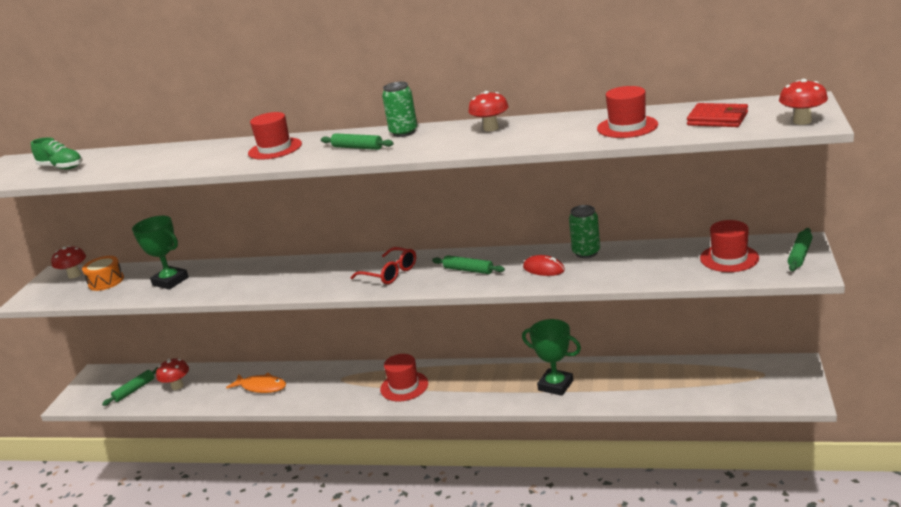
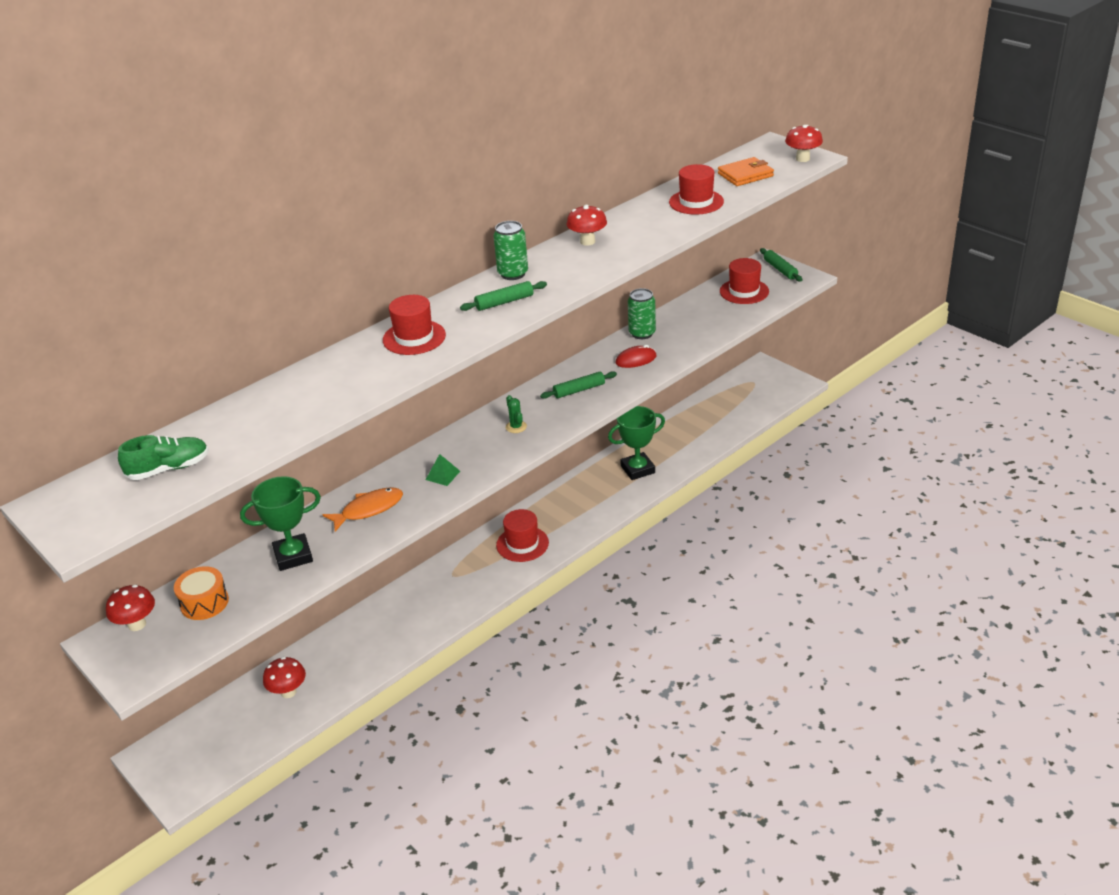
camera: 55 degrees left, 10 degrees up
(134, 390) = (241, 729): green rolling pin -> none
(261, 387) = (386, 631): orange fish -> orange fish (368, 509)
(302, 279) = (442, 475): none -> green pyramid
(390, 273) = (516, 427): red glasses -> green cactus
(717, 119) = (745, 175): red wallet -> orange wallet

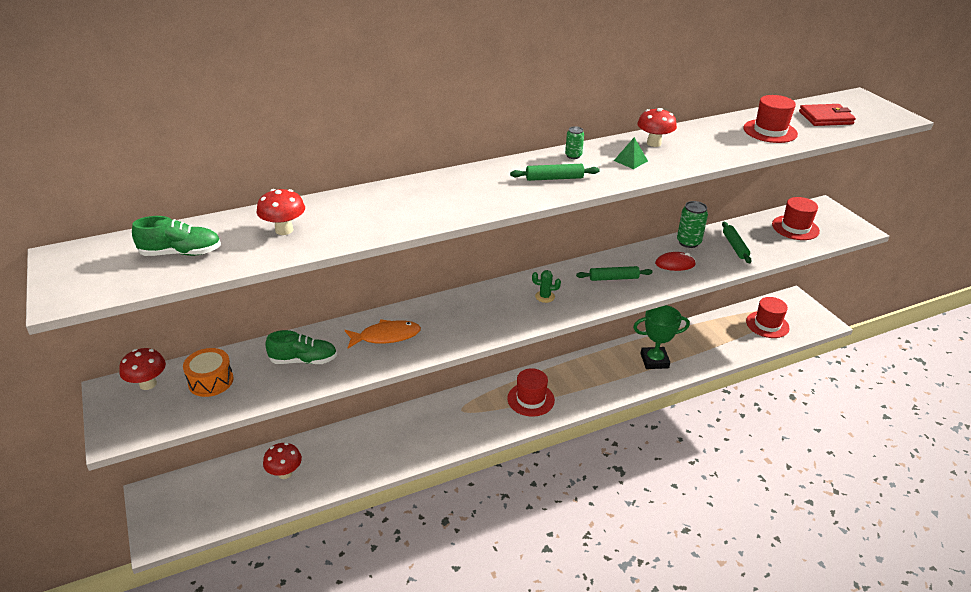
camera: 15 degrees right, 0 degrees up
(293, 556) = (304, 360): green trophy -> green shoe
(414, 337) = (458, 190): red hat -> red hat (767, 324)
(442, 475) = (463, 323): green pyramid -> green pyramid (630, 160)
(513, 274) = (573, 156): green can -> green can, size x0.58
(516, 427) = (545, 297): green cactus -> green cactus turned 75 degrees counterclockwise
(745, 175) = (825, 118): orange wallet -> red wallet
(780, 269) = (835, 216): green rolling pin -> green rolling pin (734, 246)
(802, 159) = (887, 115): red mushroom -> red mushroom (284, 230)

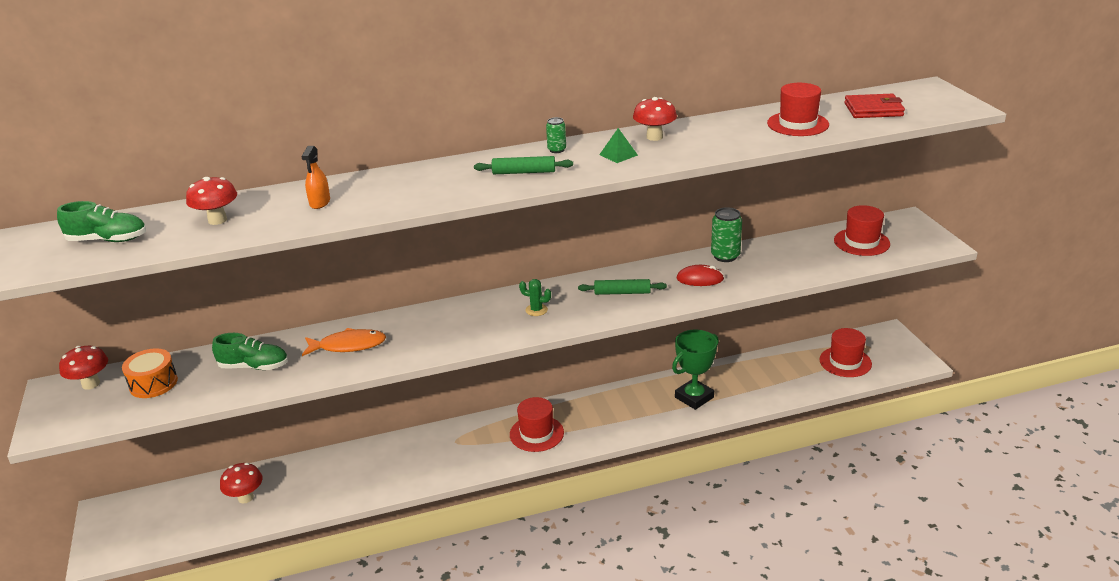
camera: 10 degrees right, 5 degrees down
(377, 210) = (320, 202): none -> orange spray bottle
(654, 361) = (694, 397): green trophy -> green trophy turned 45 degrees counterclockwise
(734, 246) = (779, 261): green rolling pin -> none

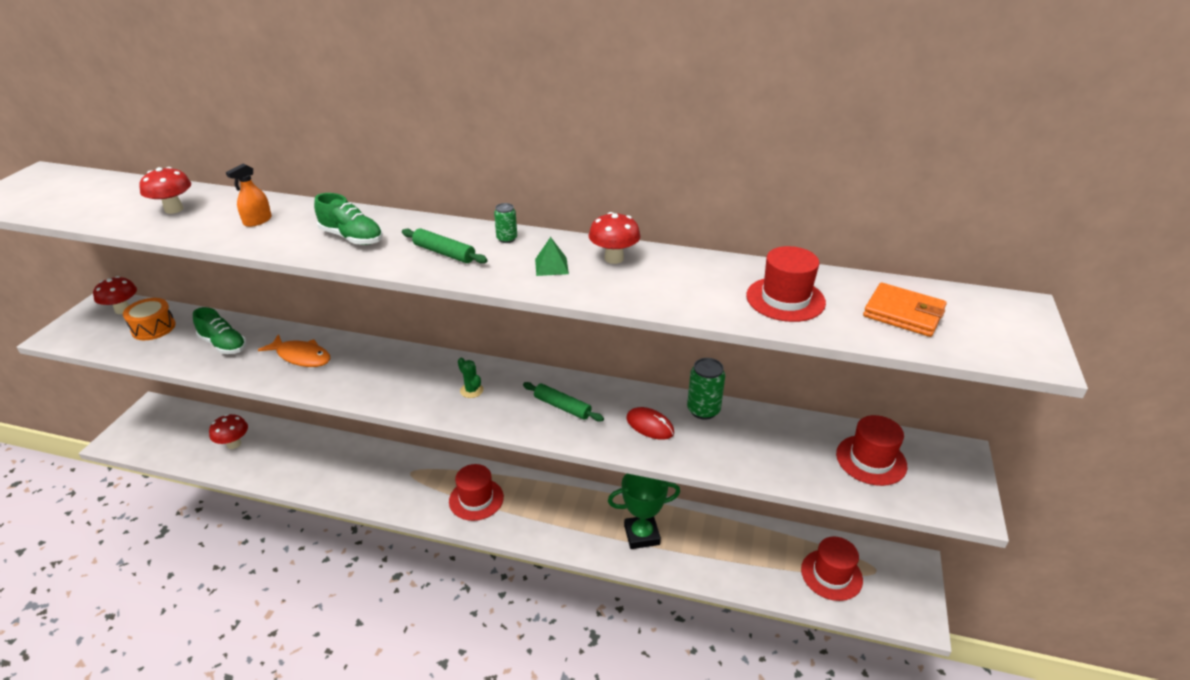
camera: 30 degrees right, 5 degrees up
(108, 240) = (91, 199): green shoe -> green shoe (352, 238)
(873, 110) = (903, 313): red wallet -> orange wallet

